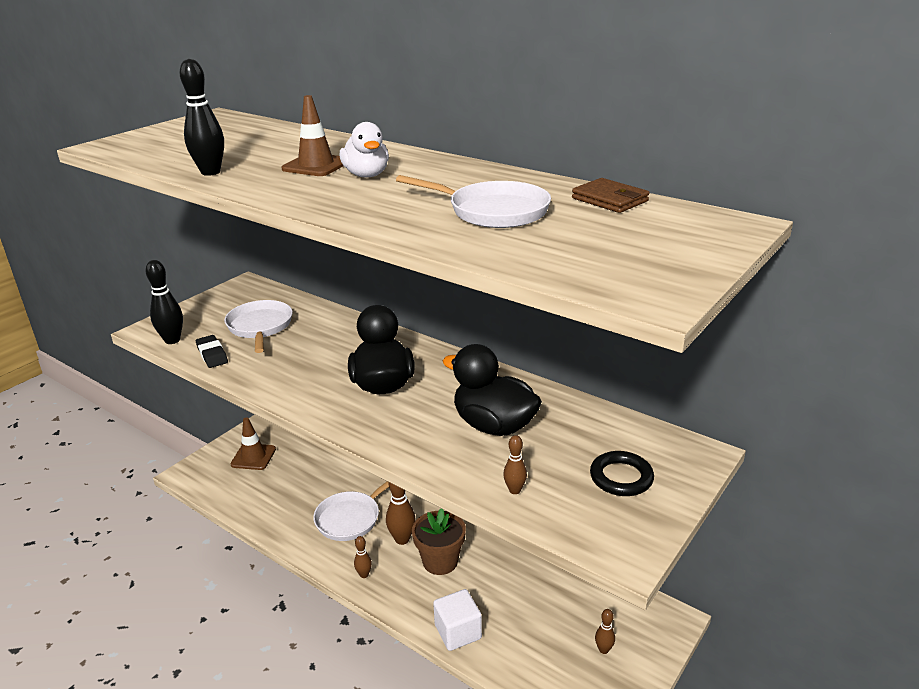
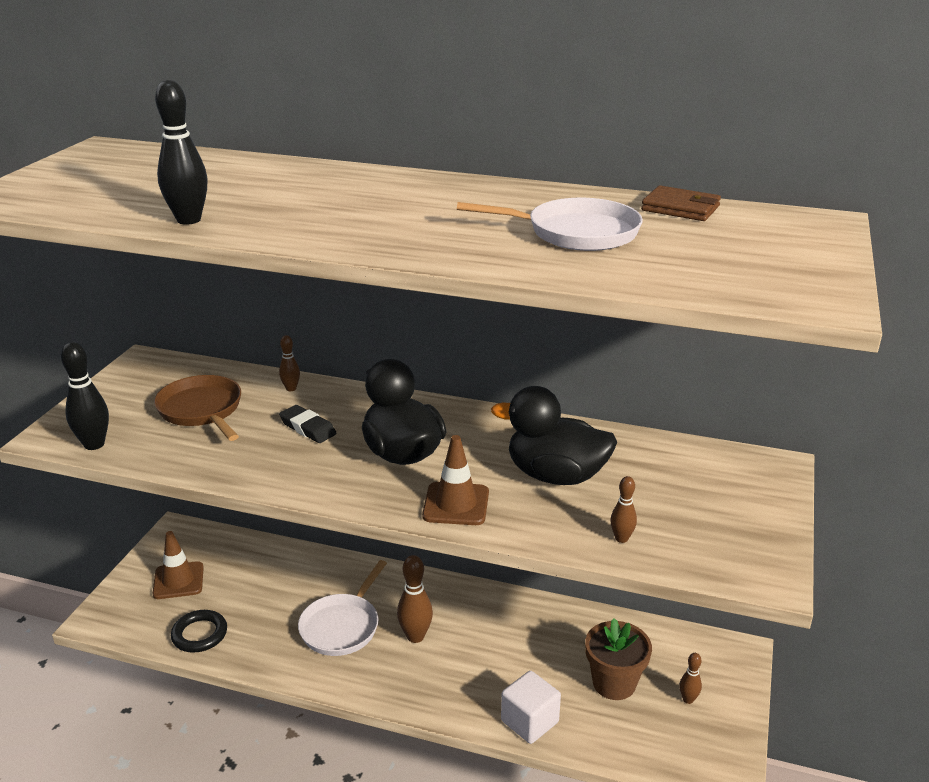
camera: 20 degrees left, 0 degrees up
(212, 354) = (162, 453): black eraser -> black eraser (308, 428)
(260, 327) = (202, 410): white pan -> brown pan
(316, 165) = (314, 200): brown traffic cone -> brown traffic cone (456, 504)
(364, 574) = (391, 686): brown bowling pin -> brown bowling pin (291, 388)
(366, 175) = (389, 206): white duck -> none
(440, 561) = (471, 651): brown flower pot -> brown flower pot (614, 683)
(621, 477) = (717, 504): black ring -> black ring (199, 634)

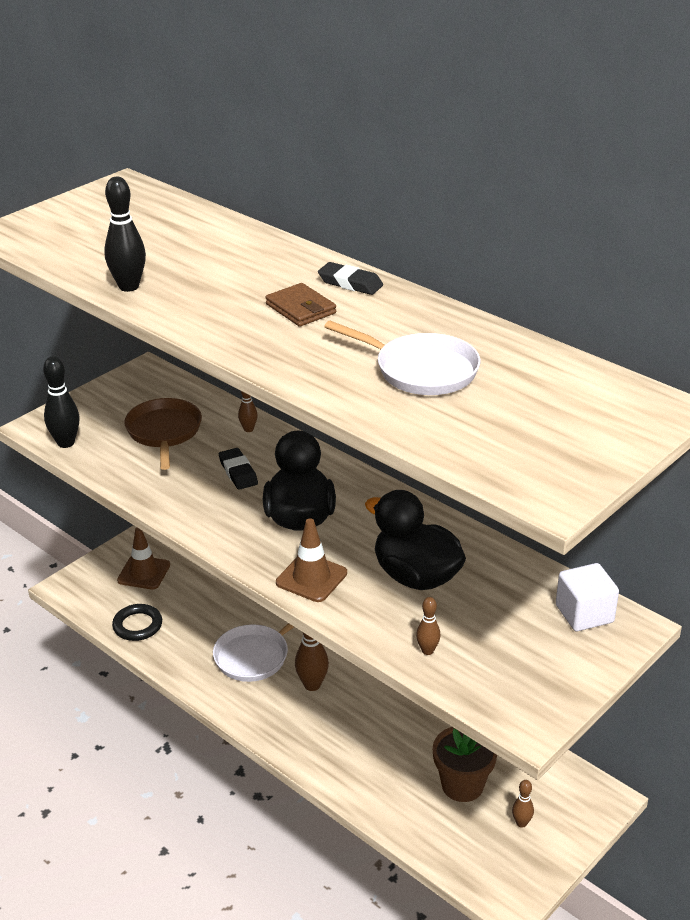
camera: 25 degrees right, 5 degrees up
(427, 183) = (350, 283): none -> black eraser
(529, 721) = (365, 791): white cube -> white cube (584, 614)
(680, 208) = (545, 362): brown wallet -> brown wallet (301, 309)

